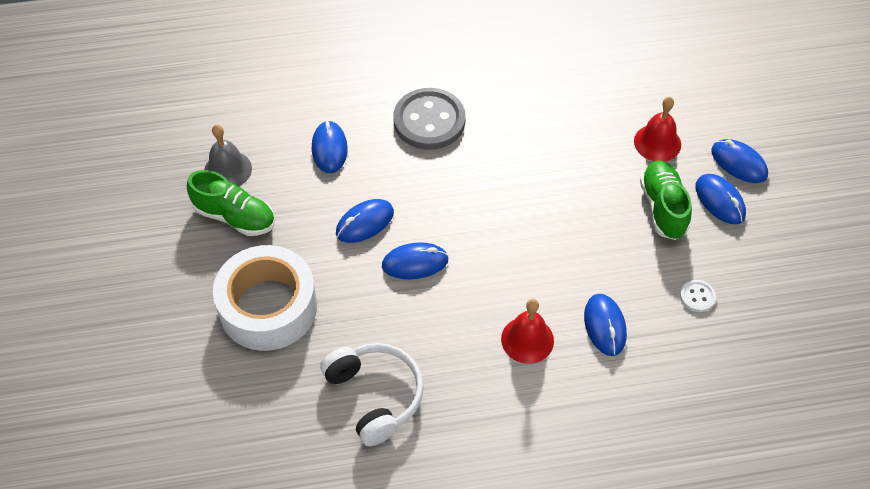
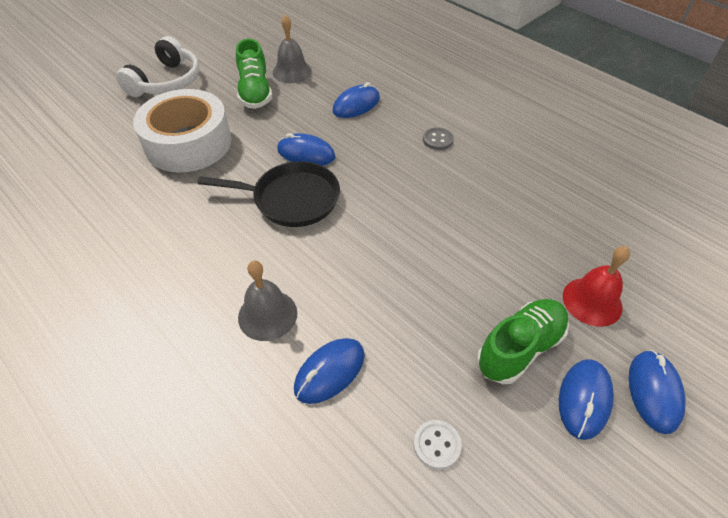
camera: 55 degrees right, 5 degrees down
(375, 396) = (141, 240): white headphones -> white headphones (166, 82)
(415, 263) = (291, 199): blue mouse -> black pan
(429, 121) = (437, 140): grey button -> grey button, size x0.44
(527, 339) = (267, 315): red bell -> grey bell

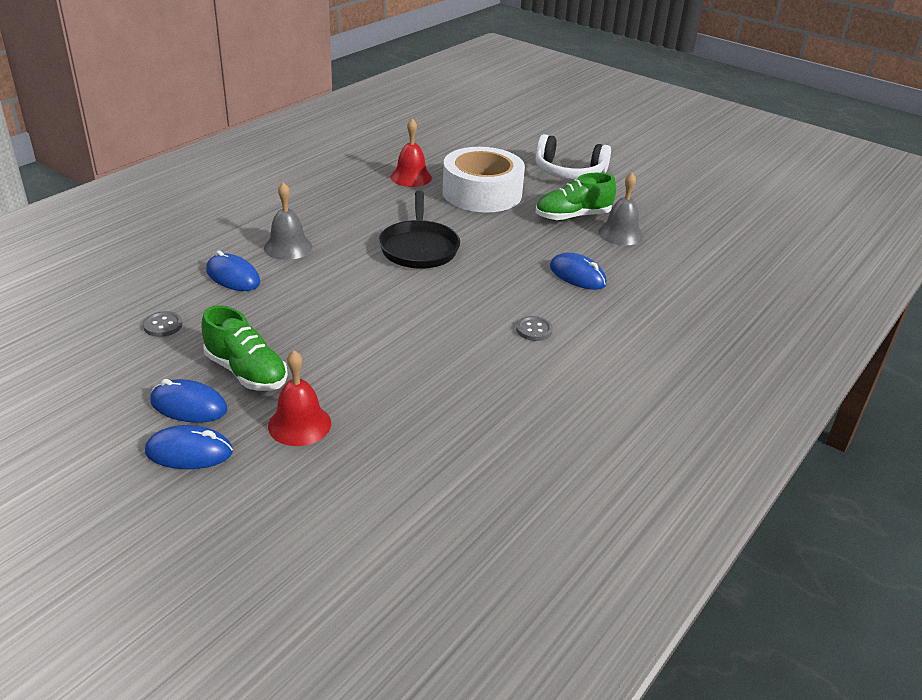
camera: 80 degrees right, 15 degrees down
(128, 194) = (411, 177): none -> red bell
(306, 153) = (485, 251): blue mouse -> none
(437, 445) = (163, 325): white button -> grey button

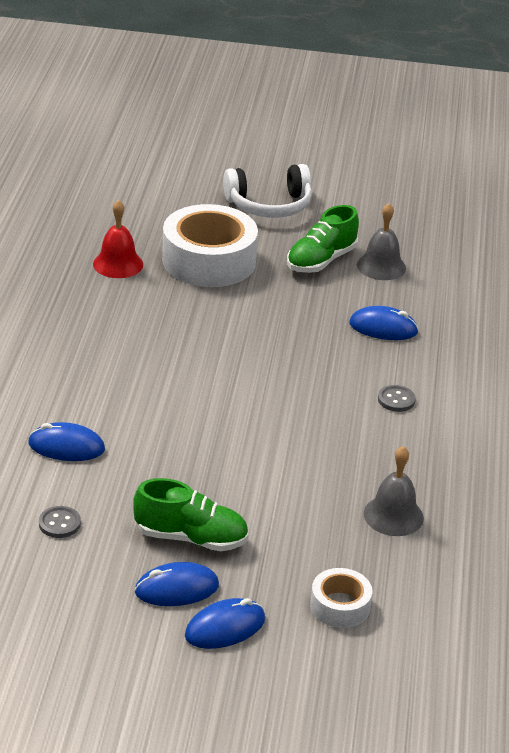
camera: 30 degrees left, 0 degrees up
(288, 247) = (83, 393): grey bell -> grey bell (393, 515)
(299, 424) = (289, 566): red bell -> none
(305, 475) = (340, 606): none -> white tape
(419, 248) = (212, 348): black pan -> none

